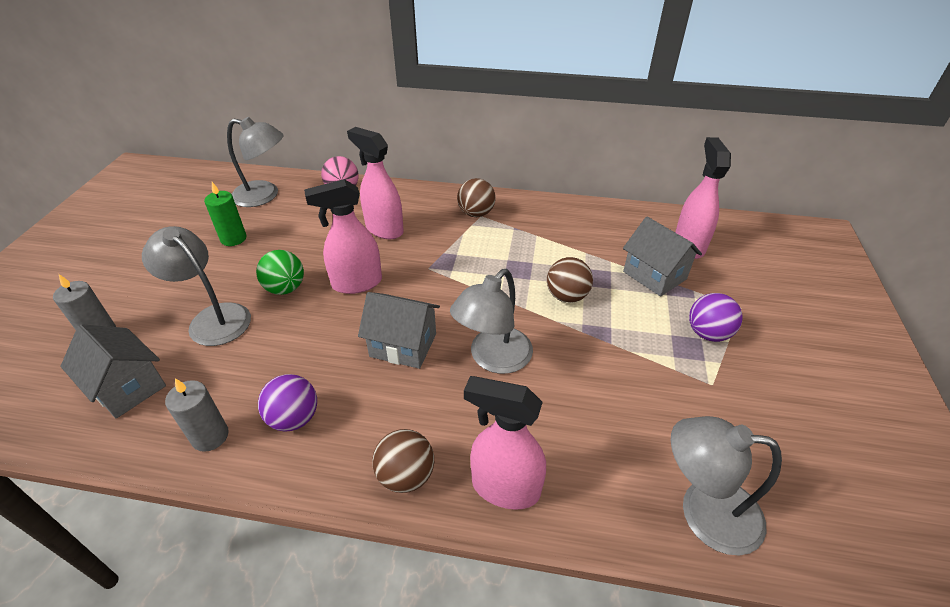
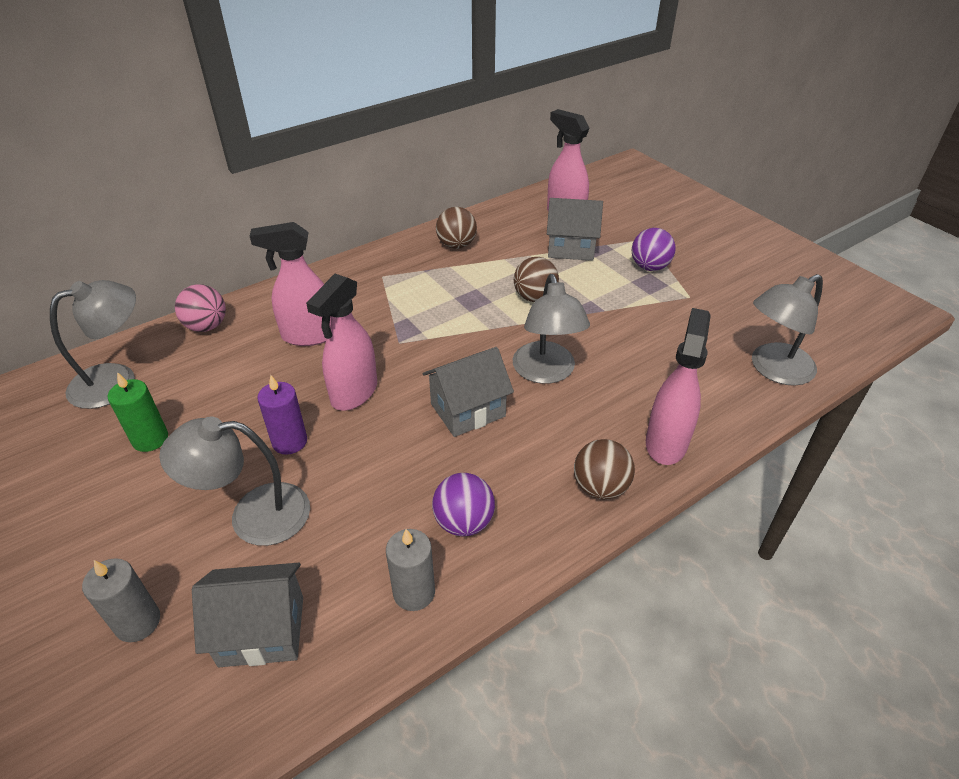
camera: 45 degrees left, 0 degrees up
(285, 288) = (289, 441): green ball -> purple candle
(476, 213) = (375, 276): brown ball -> brown ball (456, 245)
(504, 487) = (666, 443): pink spray bottle -> pink spray bottle turned 135 degrees clockwise

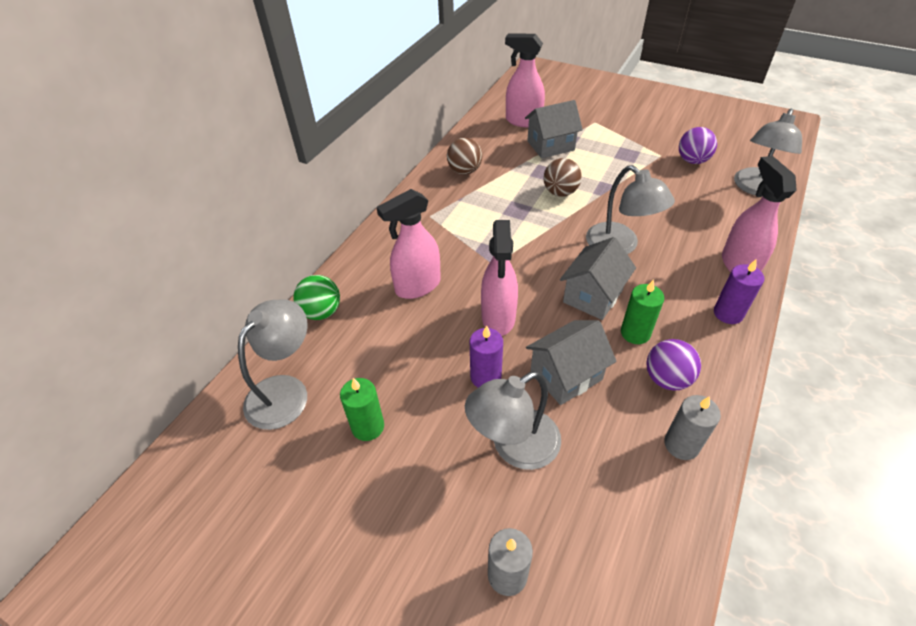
camera: 25 degrees left, 5 degrees up
(207, 326) = (321, 312): pink ball -> green ball
(262, 631) = (606, 529): grey house -> grey house (566, 375)
(476, 464) = (635, 333): none -> green candle
(600, 487) = (728, 313): brown ball -> purple candle
(649, 267) = (616, 142): purple ball -> purple ball (692, 160)

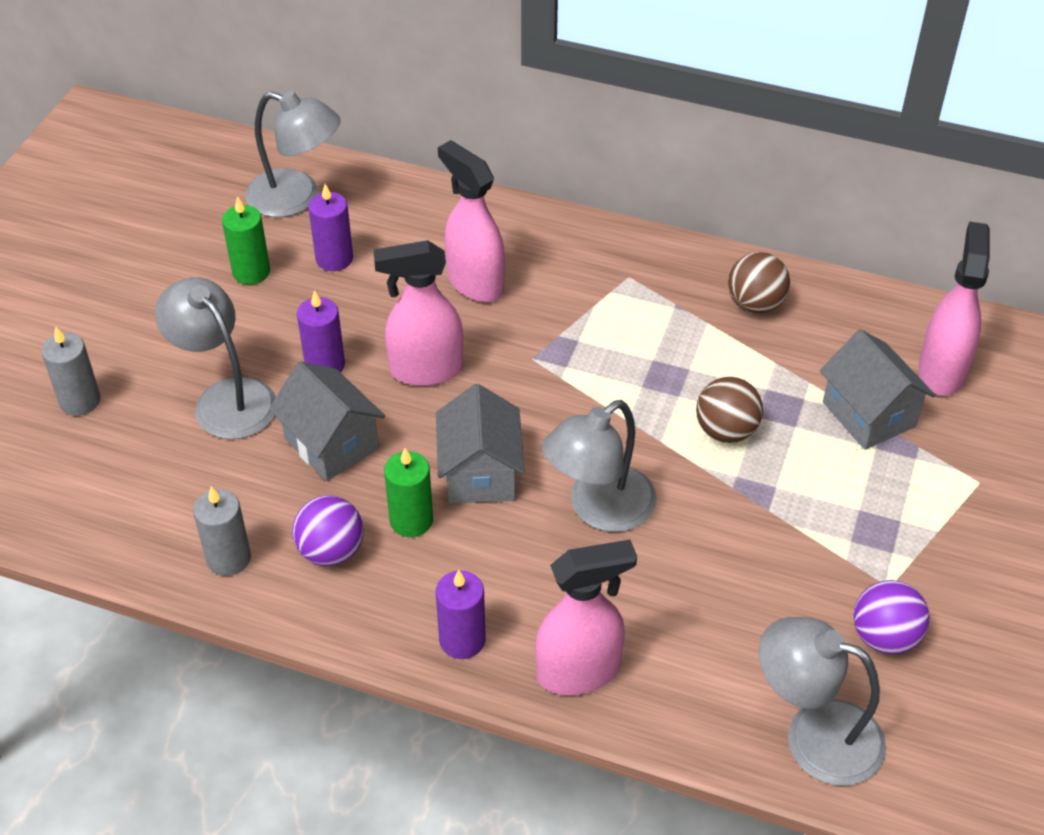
camera: 80 degrees right, 0 degrees up
(321, 312) = (418, 202): green ball -> none
(369, 367) = (334, 259): none -> purple candle
(593, 296) = (480, 473): grey house -> grey house turned 60 degrees clockwise

